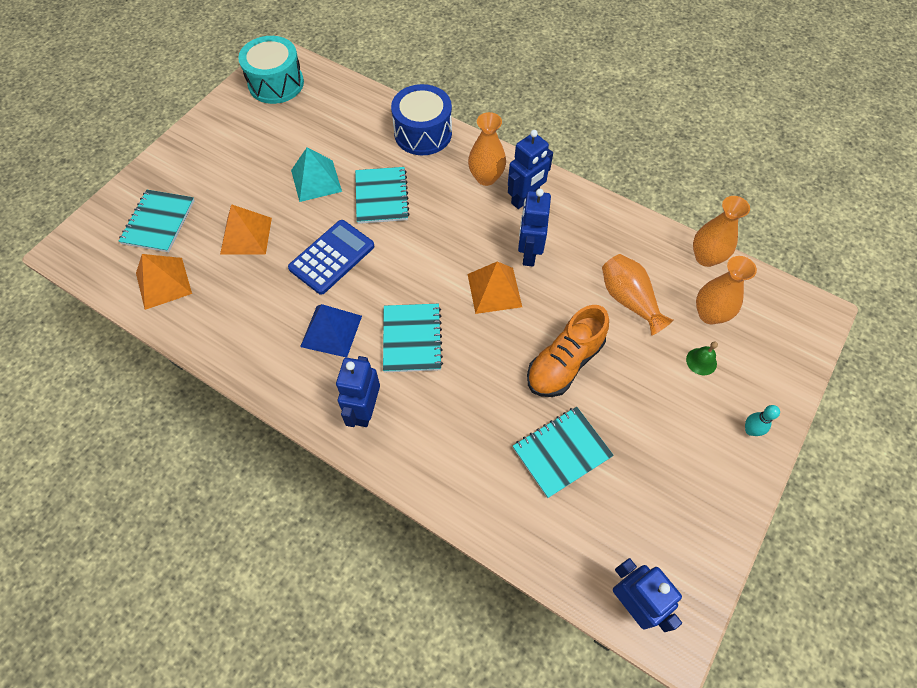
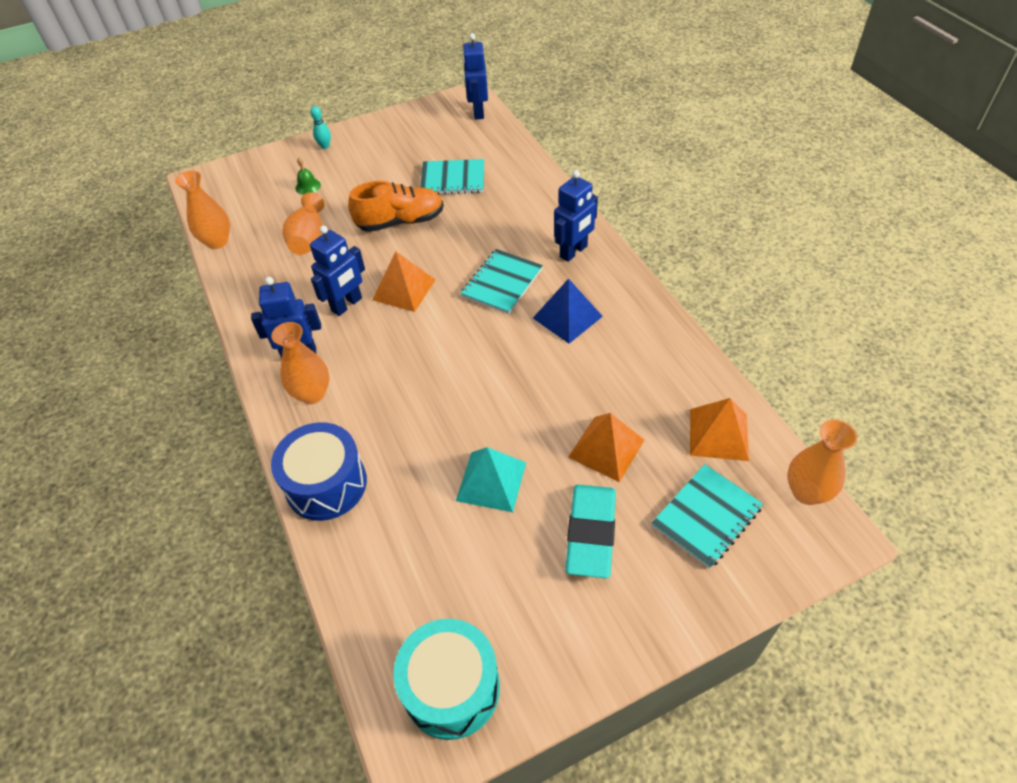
camera: 145 degrees left, 10 degrees down
(233, 180) = (591, 533): none -> turquoise eraser
(332, 257) = (527, 382): blue calculator -> none
(381, 196) = (433, 424): turquoise notebook -> none
(709, 314) = (266, 208): orange vase -> orange vase (807, 492)

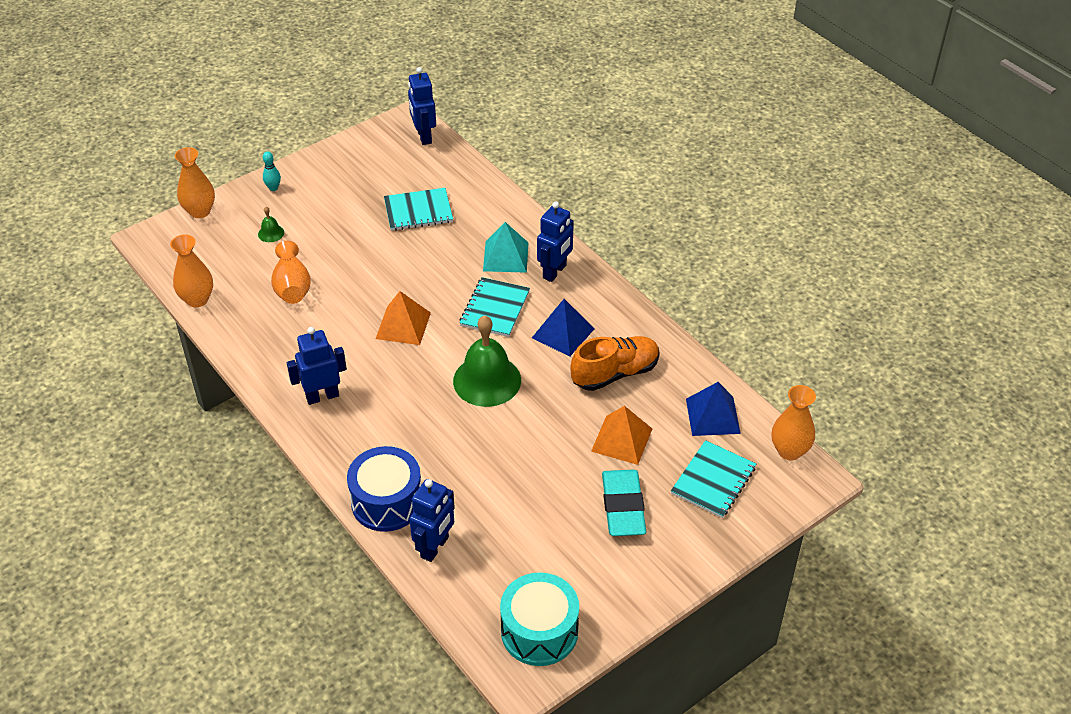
camera: 15 degrees left, 5 degrees down
(312, 394) = (347, 429): orange vase -> orange vase (200, 211)
(347, 305) = (352, 346): blue robot -> blue robot (435, 547)
(400, 222) = (379, 260): orange shoe -> orange shoe (615, 373)
(473, 359) = (487, 380): none -> green bell
(491, 481) = (530, 479): turquoise pyramid -> turquoise pyramid (506, 256)
(718, 434) = (712, 416): orange pyramid -> blue pyramid

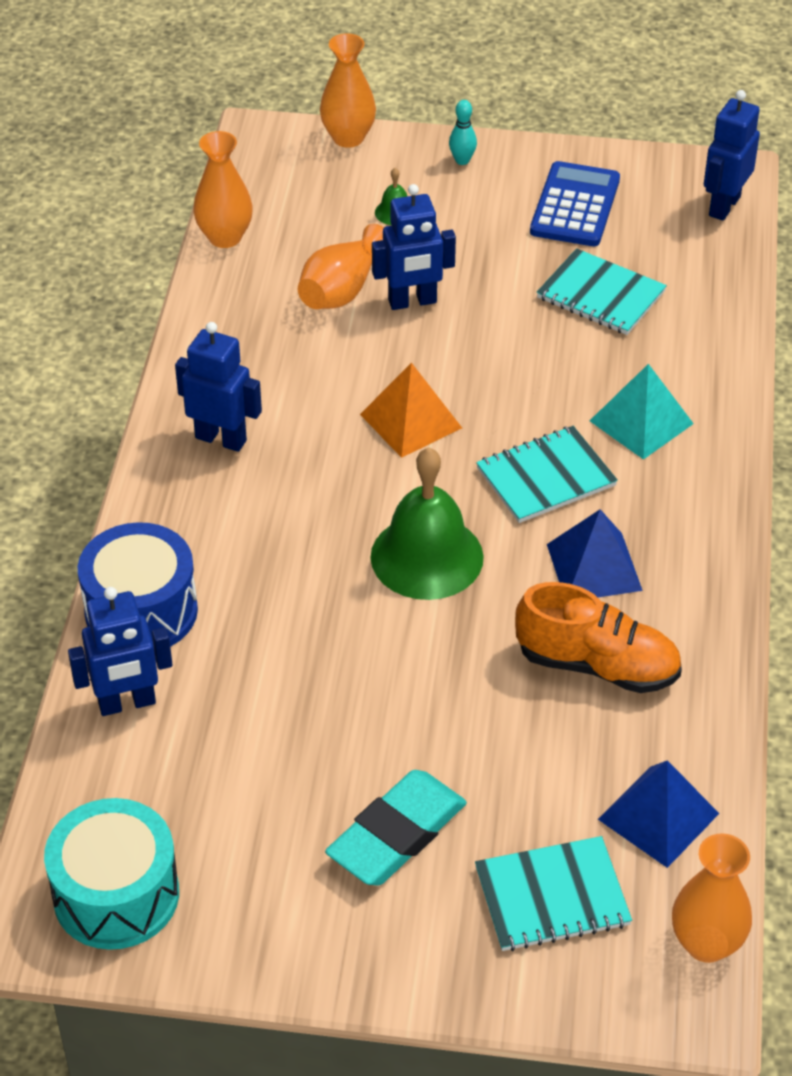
camera: 45 degrees right, 0 degrees up
(355, 177) = (575, 206): none -> blue calculator
(555, 272) = (681, 484): blue robot -> blue robot (412, 302)
(621, 439) = (500, 753): orange pyramid -> none

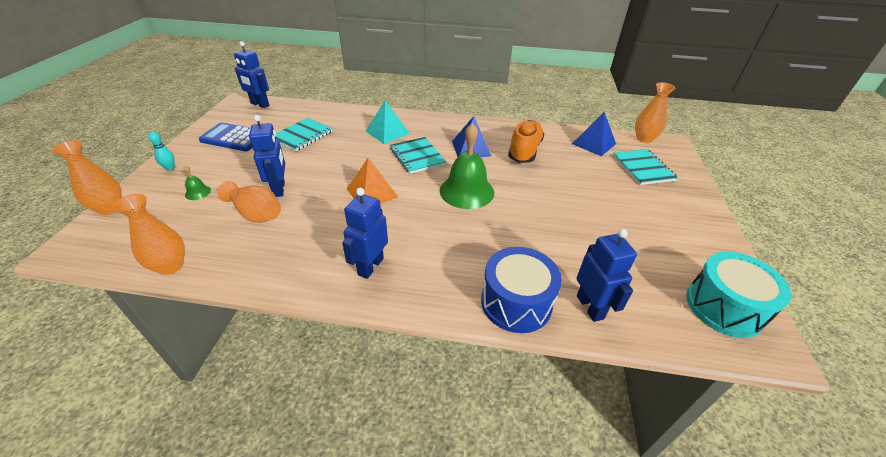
camera: 90 degrees left, 5 degrees down
(397, 834) = (633, 205): turquoise eraser -> none

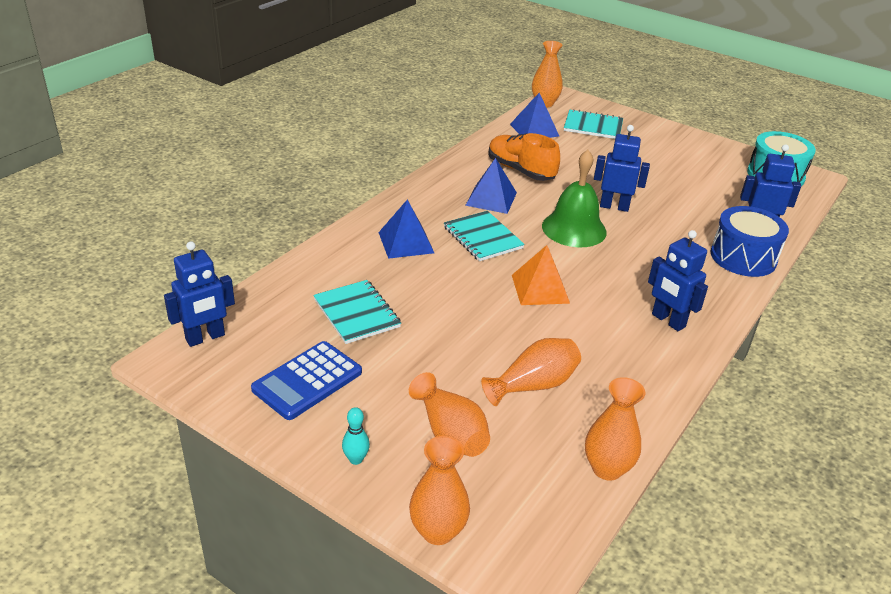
camera: 65 degrees left, 5 degrees down
(198, 192) = (450, 433): green bell -> orange vase
(279, 189) = (488, 357): blue robot -> blue robot (614, 206)
(387, 132) = (406, 242): turquoise pyramid -> blue pyramid
(417, 156) = (483, 238): turquoise notebook -> turquoise notebook turned 60 degrees clockwise

